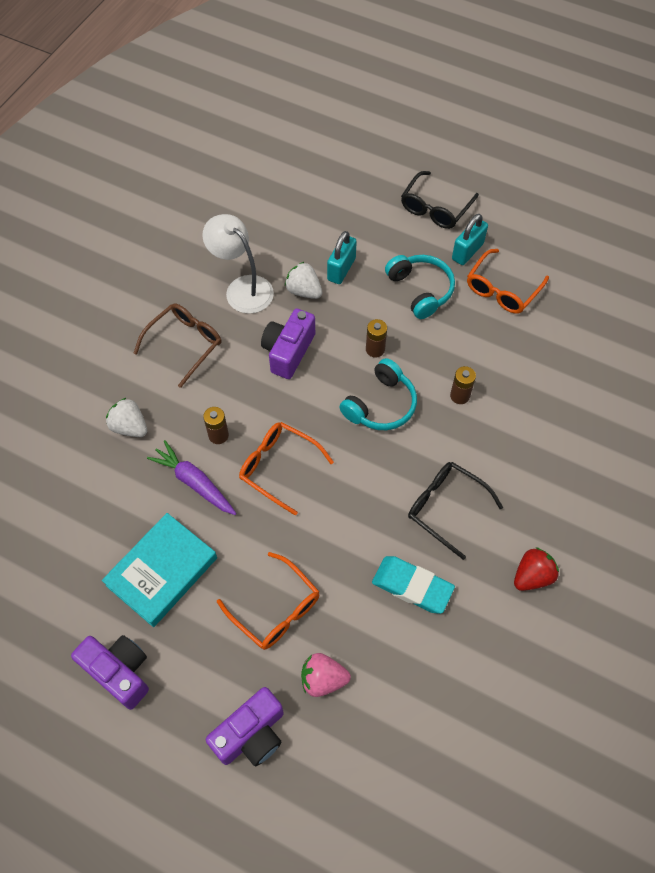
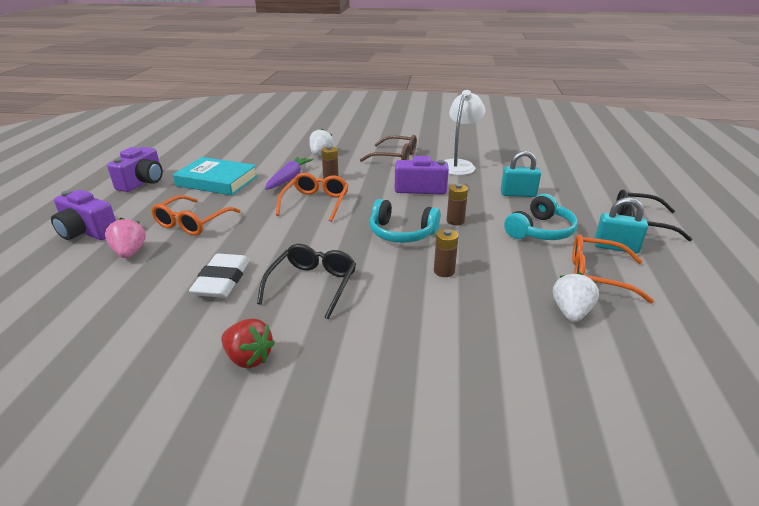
camera: 70 degrees right, 30 degrees down
(304, 291) = (480, 184): white strawberry -> white strawberry (571, 312)
(412, 586) = (222, 280): turquoise eraser -> white eraser

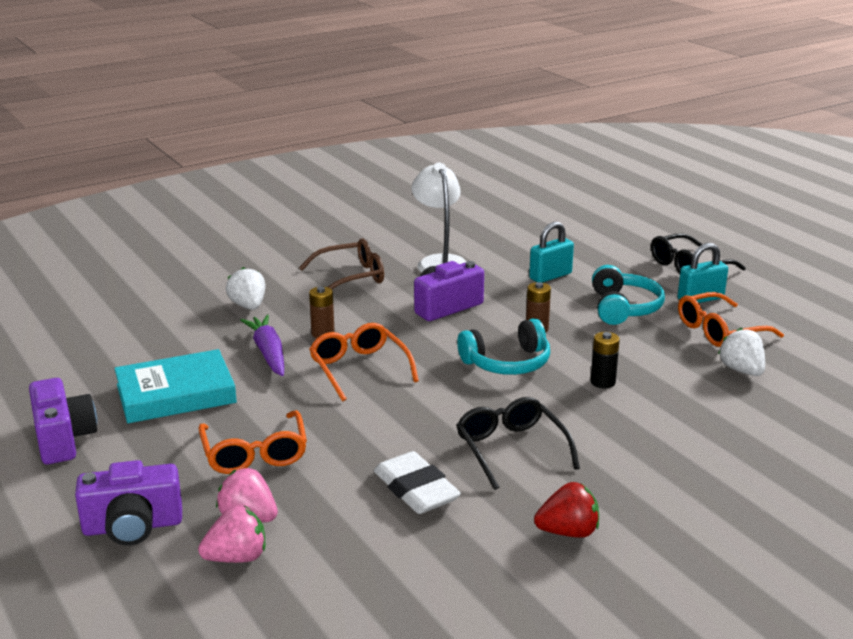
camera: 40 degrees left, 5 degrees down
(87, 269) = (237, 557): none -> pink strawberry
(444, 271) = (603, 382): brown battery -> black battery

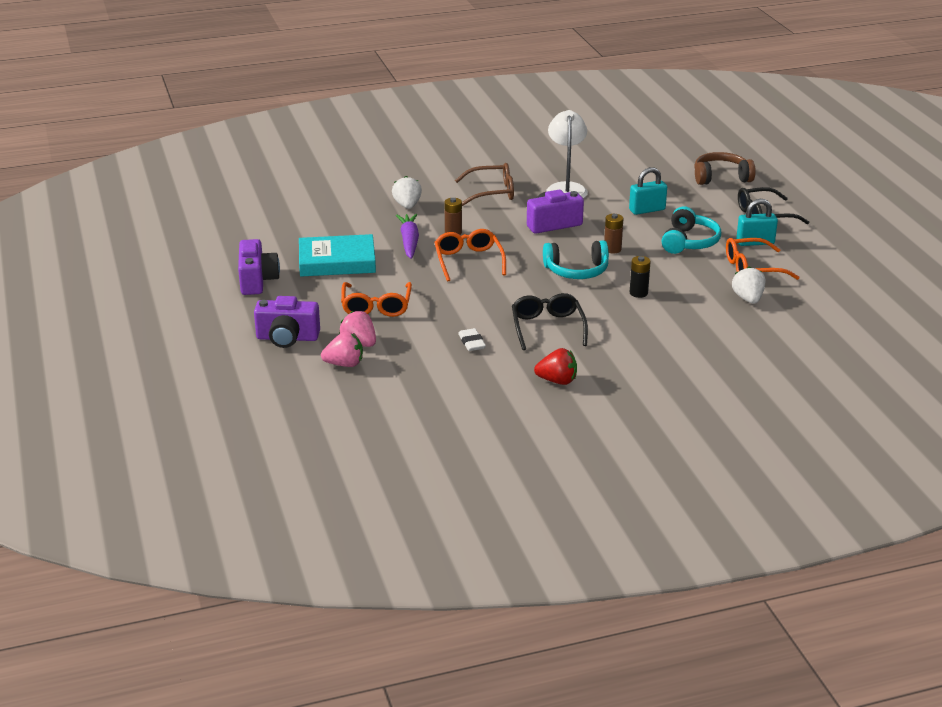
camera: 15 degrees right, 5 degrees up
(416, 489) = (472, 342): white eraser -> white eraser, size x0.59
(611, 230) = (721, 177): none -> brown headphones

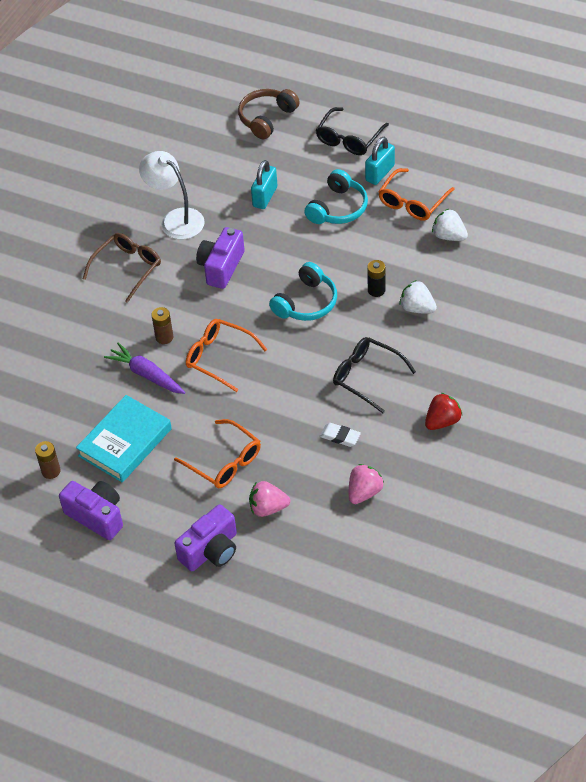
camera: 45 degrees left, 20 degrees up
(344, 364) = (288, 536): pink strawberry -> pink strawberry (364, 492)
(407, 205) = (85, 337): white strawberry -> white strawberry (417, 308)
(612, 249) = (299, 259): brown battery -> brown battery (51, 471)
(689, 242) = (338, 208): turquoise headphones -> turquoise headphones turned 60 degrees clockwise

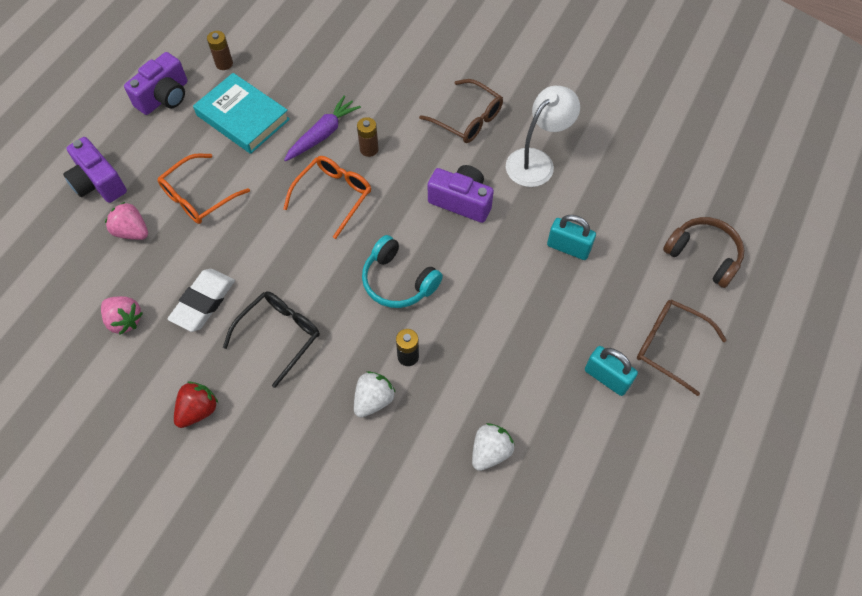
camera: 90 degrees right, 10 degrees up
(268, 508) = (132, 231): pink strawberry -> pink strawberry turned 60 degrees counterclockwise
(338, 208) = (546, 324): turquoise headphones -> none
(340, 436) = (203, 302): white eraser -> white eraser, size x1.69
(349, 139) = (669, 346): black glasses -> brown glasses
(412, 202) = (553, 412): orange glasses -> none
(442, 421) = (198, 410): red strawberry -> red strawberry turned 105 degrees counterclockwise

